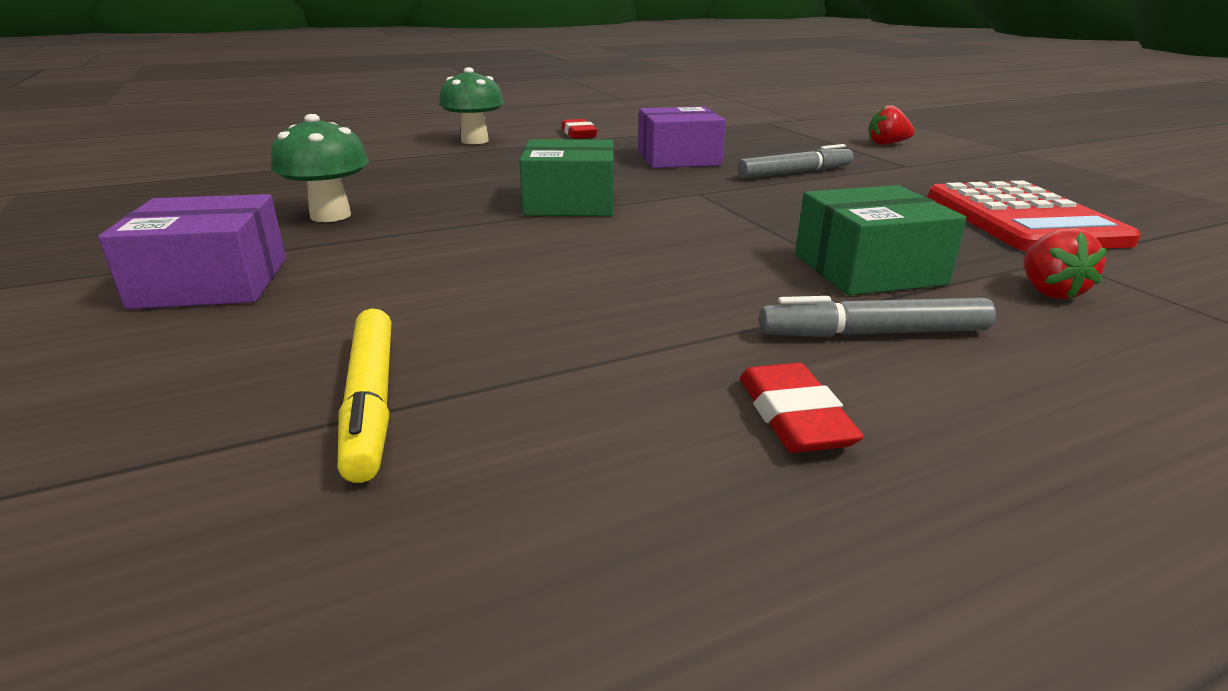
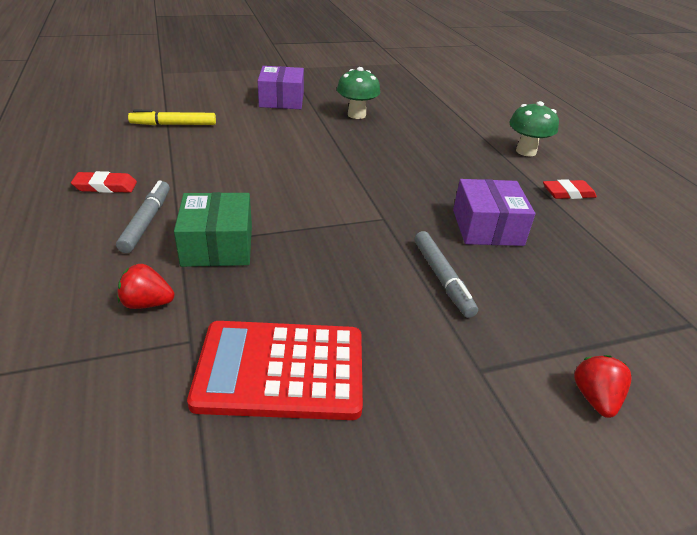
camera: 95 degrees right, 10 degrees up
(570, 203) = (367, 171): green box -> none

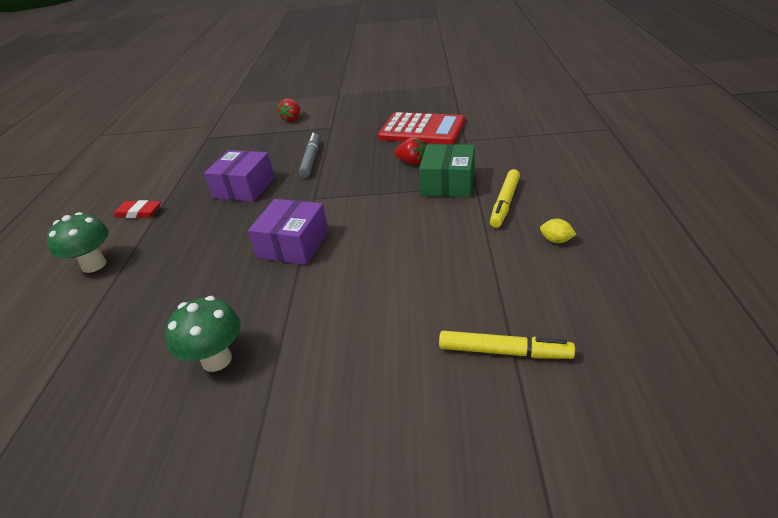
camera: 155 degrees left, 0 degrees up
(105, 186) = (556, 240): red eraser -> yellow lemon
(147, 221) = (504, 203): grey marker -> yellow marker
(147, 303) = (491, 154): red strawberry -> red strawberry (411, 162)
(281, 100) = (311, 424): purple box -> purple box (293, 244)

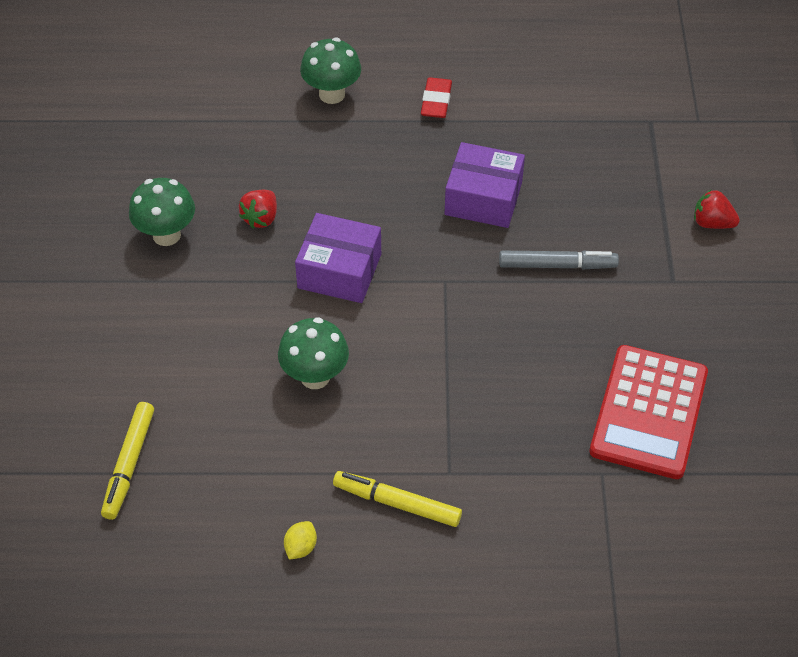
camera: 85 degrees right, 15 degrees up
(398, 247) = (315, 376): none -> green mushroom
(411, 162) = (532, 394): red strawberry -> red strawberry (261, 218)
(448, 183) = (461, 439): green box -> none

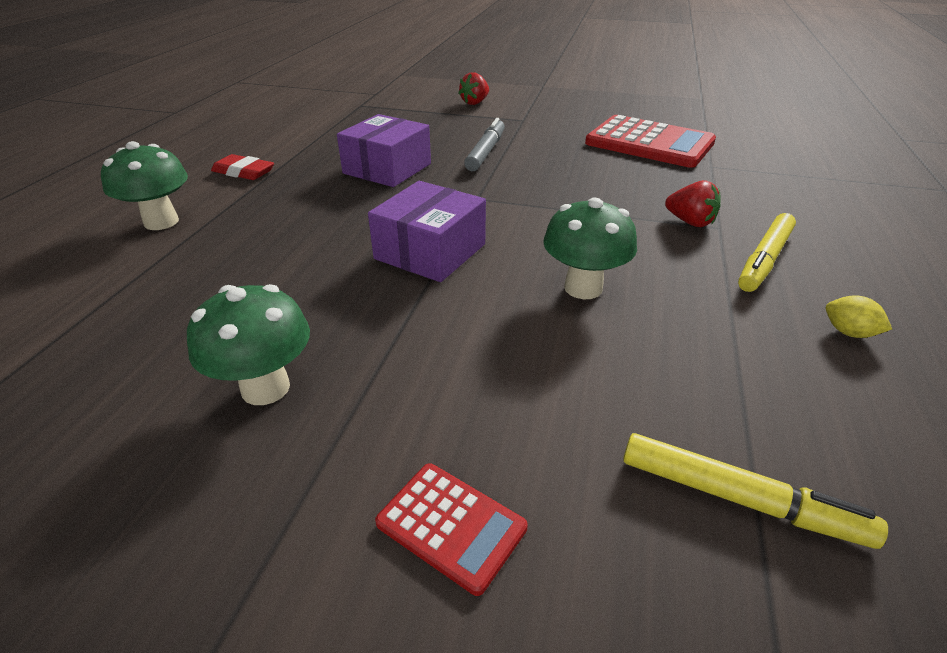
camera: 75 degrees left, 15 degrees down
(91, 343) = (451, 525): none -> red calculator
(261, 218) = (306, 295): red strawberry -> red strawberry (690, 222)

